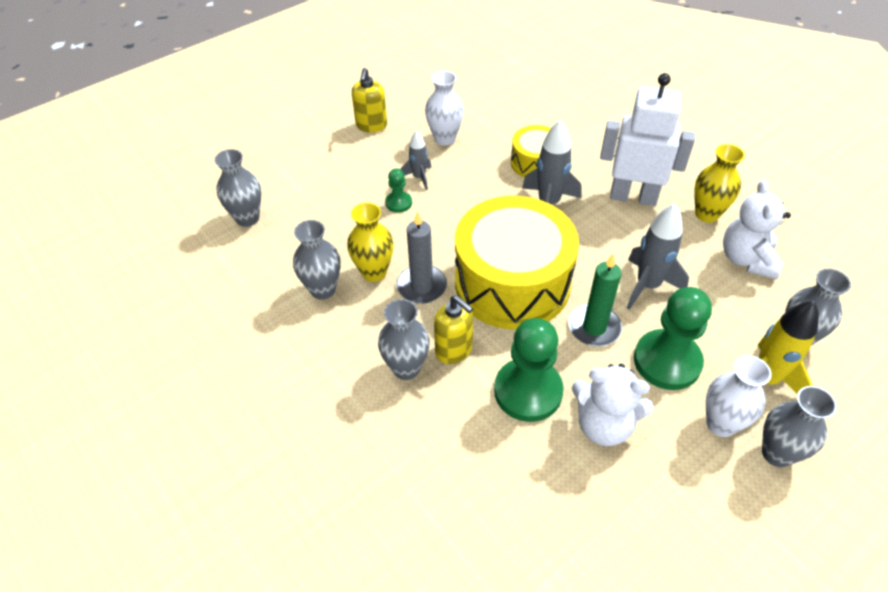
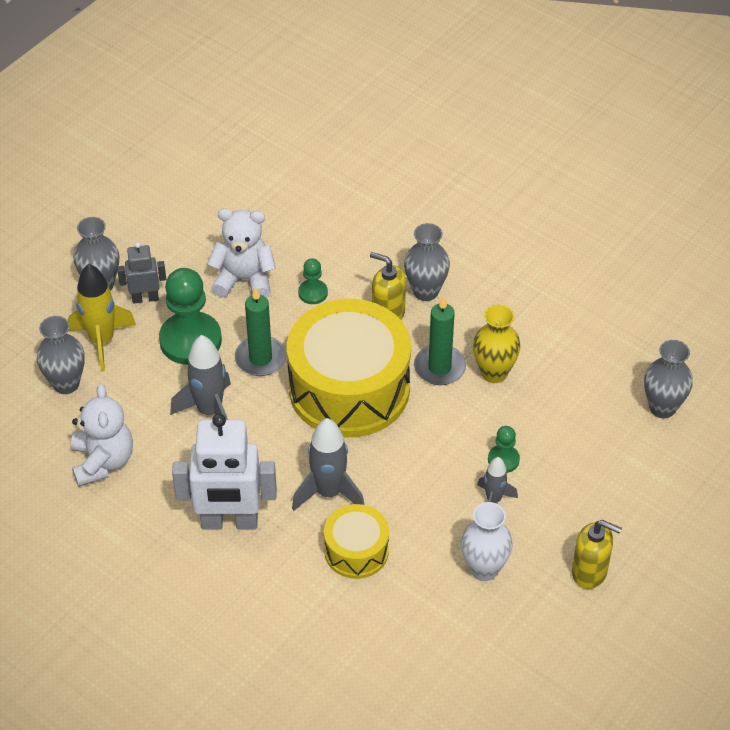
camera: 165 degrees right, 0 degrees up
(323, 289) = (536, 346): grey vase -> none
(371, 126) = (589, 572): yellow soap dispenser -> yellow soap dispenser turned 120 degrees clockwise
(422, 286) = (439, 367): grey candle -> green candle
(528, 391) = (313, 293): green pawn -> green pawn, size x0.49
(706, 214) = (142, 513): yellow vase -> none
(721, 424) = (145, 298): white vase -> grey robot

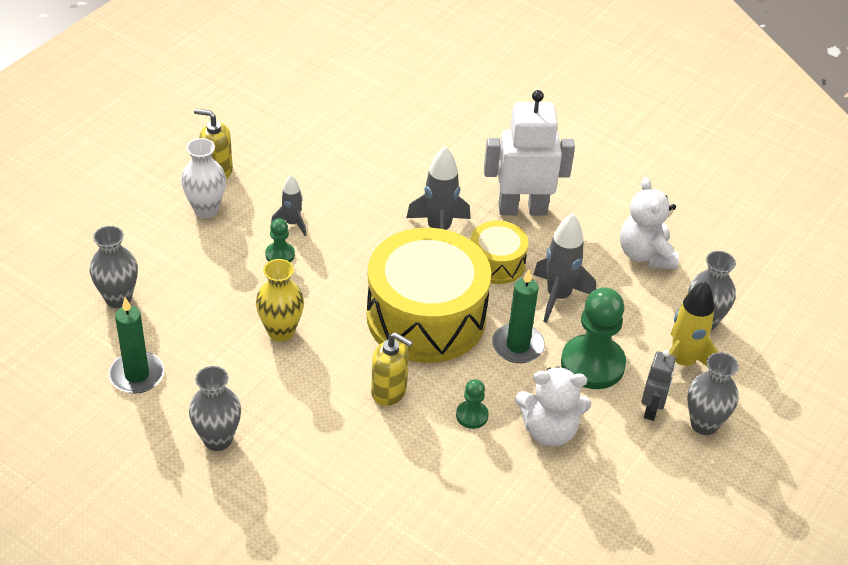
camera: 175 degrees right, 5 degrees down
(145, 298) = (652, 409): grey robot -> grey robot turned 60 degrees counterclockwise
(356, 551) = (412, 188): yellow drum -> yellow drum (496, 263)
(425, 291) = (348, 417): grey vase -> grey vase (217, 439)
(439, 367) = (336, 337): green candle -> green candle (137, 375)
(484, 569) = (305, 175): white vase -> white vase (206, 209)

